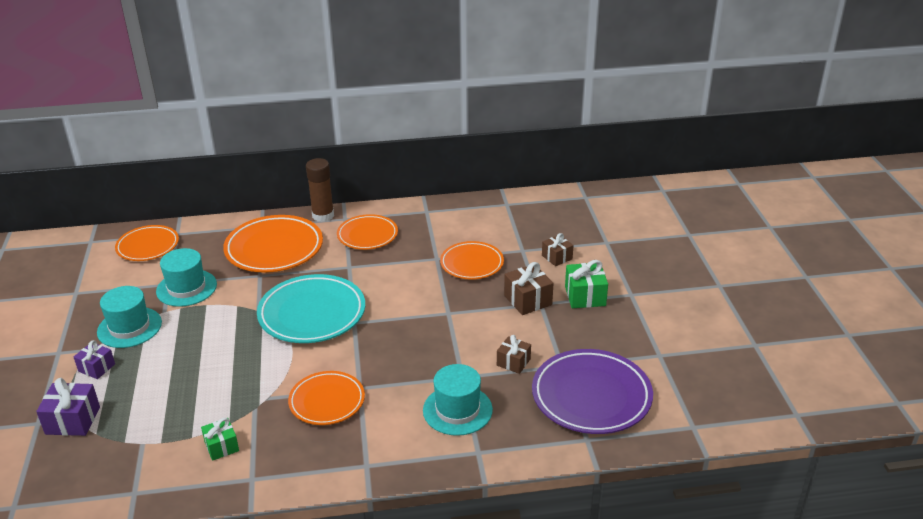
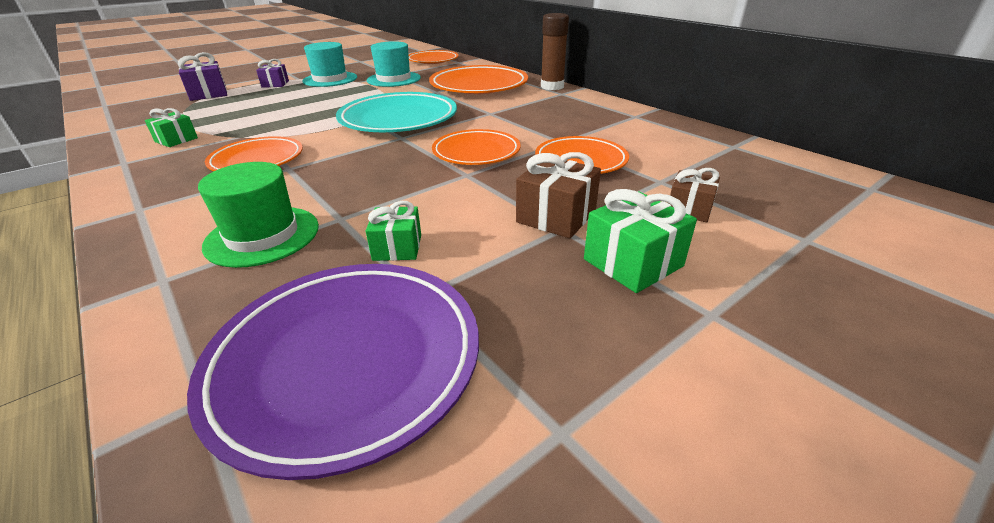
camera: 60 degrees right, 0 degrees up
(367, 235) = (550, 106): orange plate -> orange plate (476, 152)
(457, 410) = (262, 236): turquoise hat -> green hat
(513, 362) = (397, 247): brown gift -> green gift

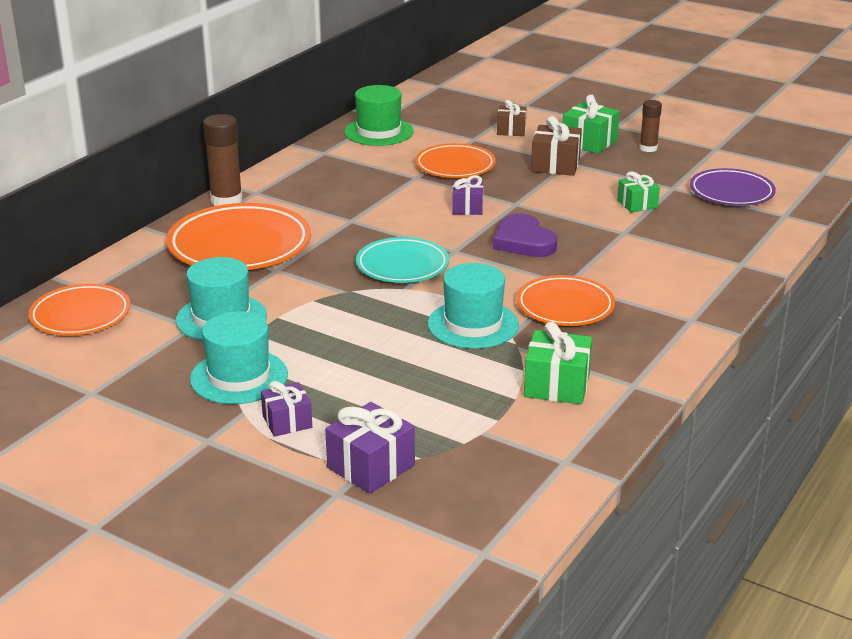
camera: 110 degrees left, 5 degrees down
(176, 140) = (557, 385): green gift -> green gift, size x1.51
(262, 236) = (669, 251): green hat -> green hat (378, 132)
(288, 128) = (473, 324): none -> turquoise hat
(347, 362) = (731, 192): purple plate -> purple plate, size x0.63
(384, 164) = (523, 241): none -> purple heart
(398, 119) = (402, 266): turquoise plate -> turquoise plate, size x0.63
(476, 152) = (467, 208): orange plate -> purple gift
(590, 320) = (648, 148): none -> brown glue stick

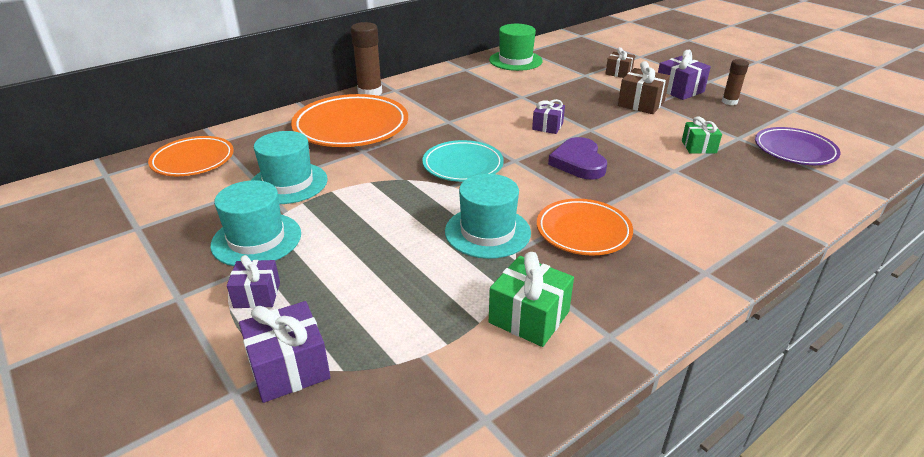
camera: 20 degrees right, 5 degrees up
(455, 166) = (558, 92): orange plate -> none
(589, 142) = (679, 90): green gift -> purple gift

